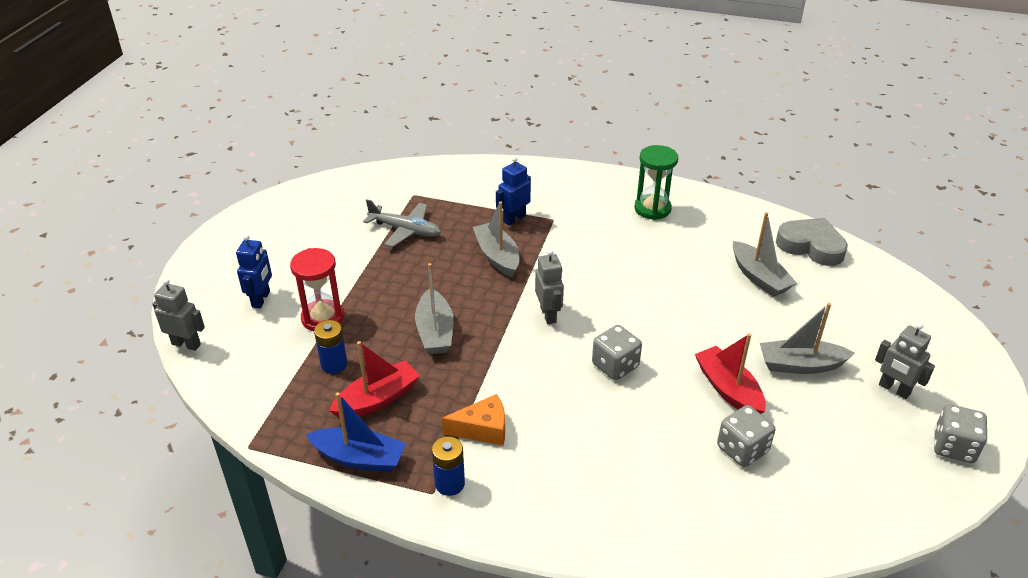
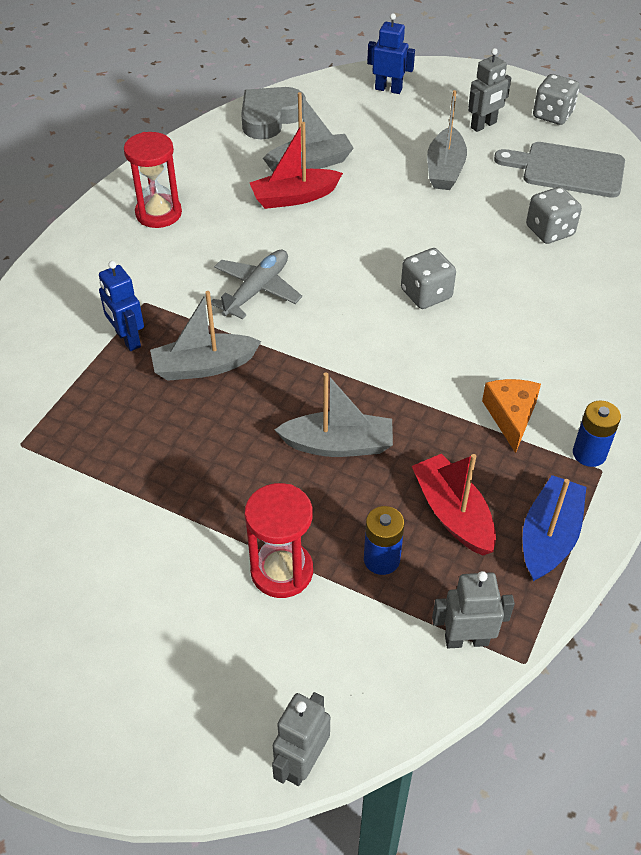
camera: 80 degrees left, 10 degrees up
(261, 299) = (218, 654): blue robot -> blue robot (388, 89)
(405, 230) = (107, 460): grey plane -> grey plane (257, 290)
(548, 314) = (330, 334): grey robot -> grey robot (466, 640)
(652, 209) = (158, 213): green hourglass -> red hourglass
(728, 389) = (471, 222): red boat -> red boat (294, 197)
(855, 462) = (568, 170): none -> grey cutting board

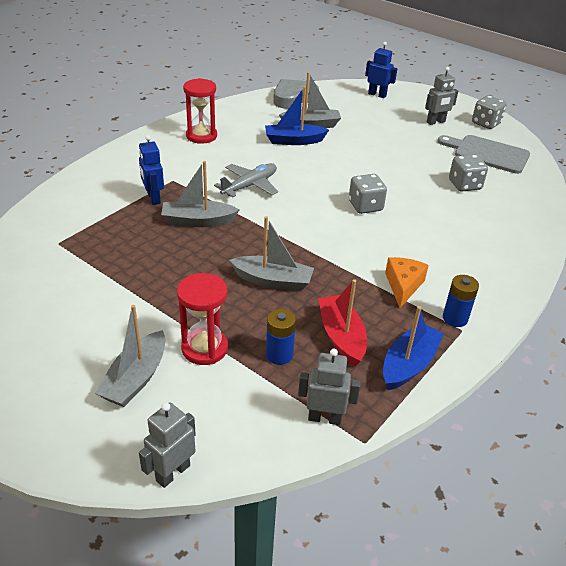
camera: 10 degrees right, 10 degrees down
(294, 197) = (294, 141): red boat -> blue boat
(445, 169) = (401, 141): grey boat -> grey boat (136, 378)

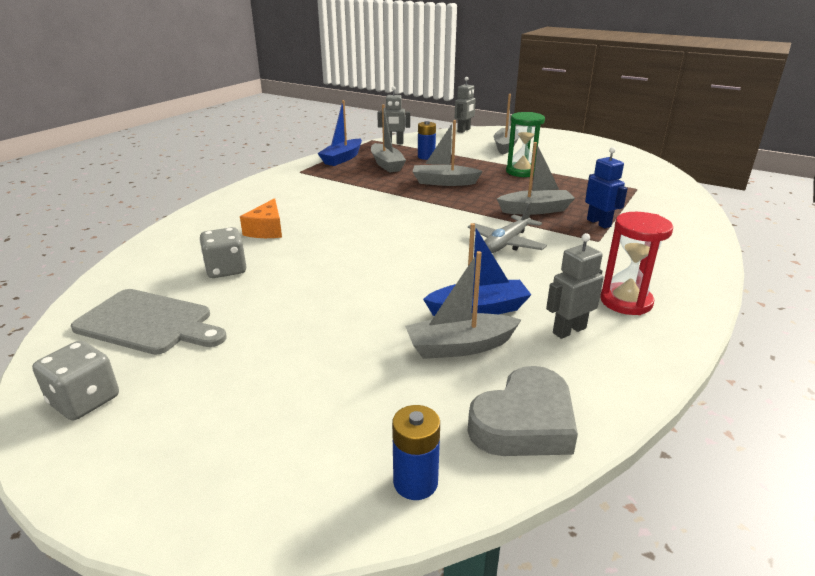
camera: 175 degrees right, 10 degrees down
(163, 294) = (522, 172): none -> green hourglass
(204, 348) = (474, 156): red hourglass -> none
(341, 336) = (386, 164): red boat -> grey boat
(365, 206) = (365, 236): grey dice -> none
(377, 95) = (315, 473): blue robot -> none
(403, 286) = (336, 187): orange cheese -> orange cheese (267, 230)
(436, 122) = (201, 388): grey robot -> grey robot (569, 330)
(455, 318) = (301, 175): blue battery -> blue battery (415, 482)

